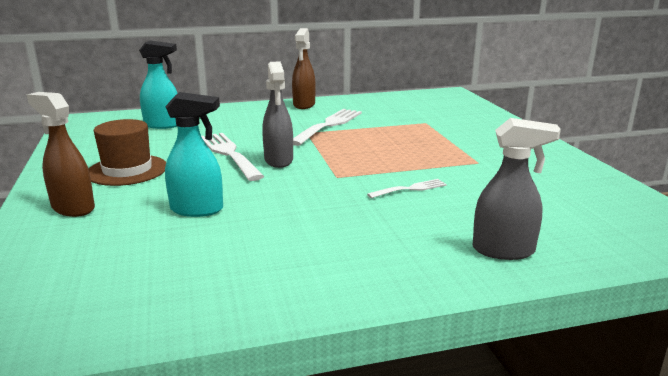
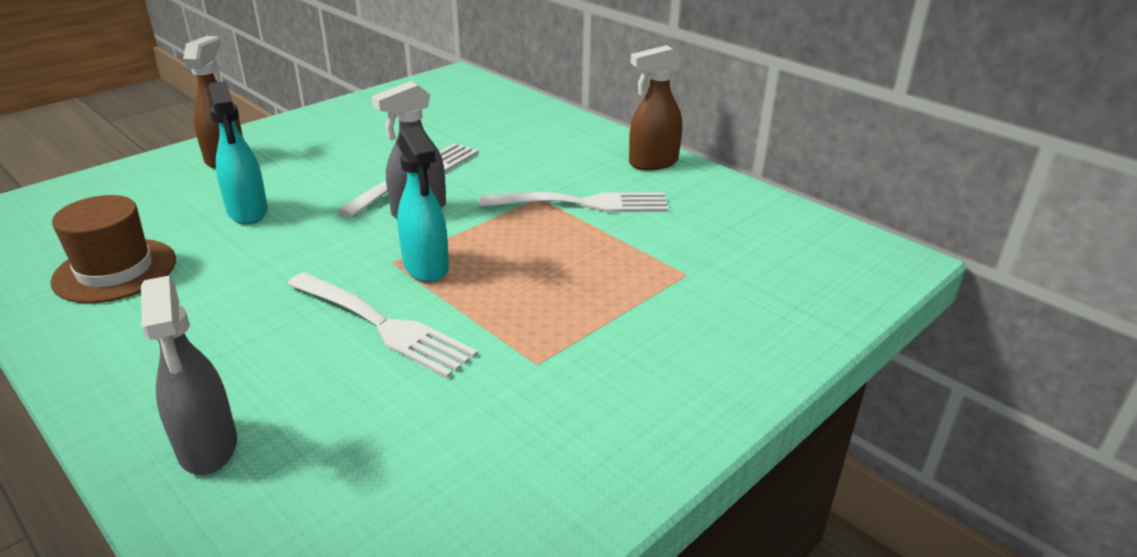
camera: 60 degrees right, 10 degrees up
(127, 170) = (330, 146): brown hat -> brown hat (115, 270)
(163, 125) = (478, 114): turquoise spray bottle -> turquoise spray bottle (426, 267)
(410, 189) = (382, 325): white fork -> white fork, size x1.87

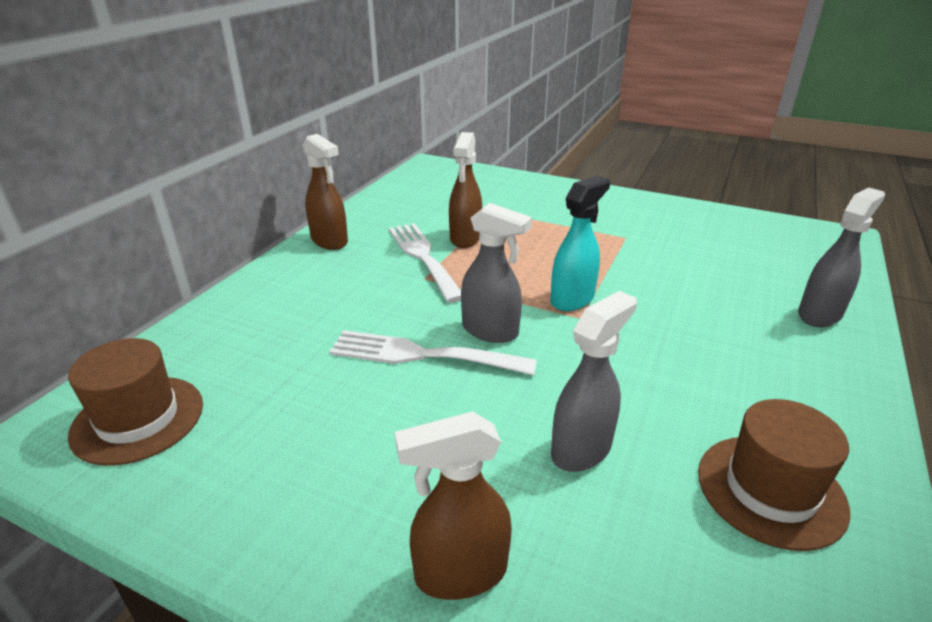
camera: 110 degrees left, 0 degrees up
(248, 212) = (582, 449): turquoise spray bottle -> grey spray bottle
(382, 325) = (654, 295): white fork -> none
(445, 94) = (138, 419): none -> brown hat
(613, 236) = (465, 238): none -> brown spray bottle

